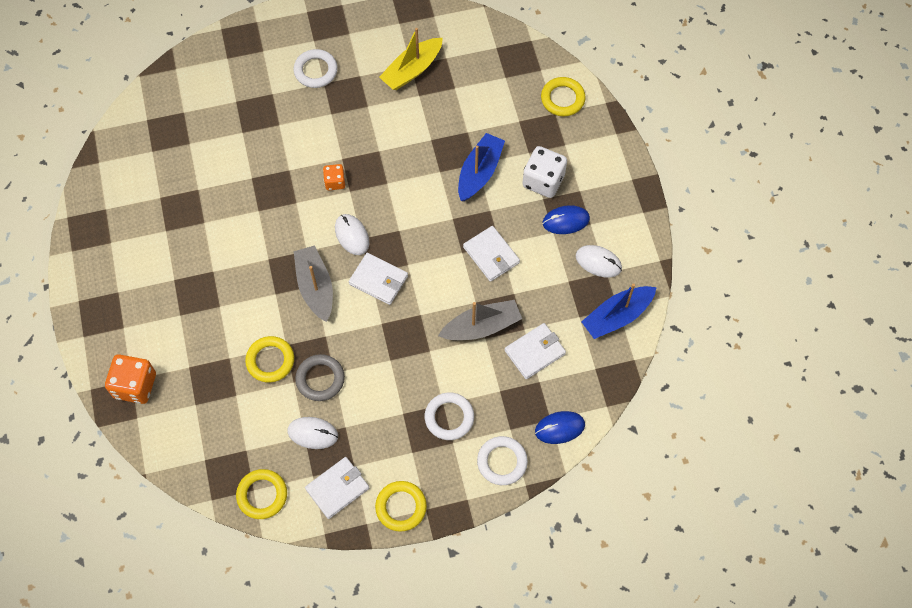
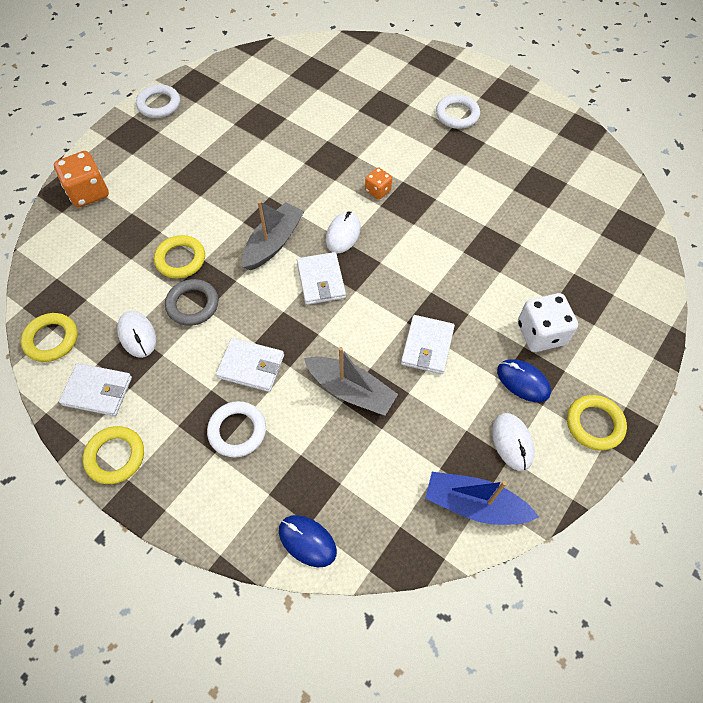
camera: 50 degrees right, 5 degrees down
(412, 70) = (529, 169): yellow boat -> none
(479, 172) = (494, 280): blue boat -> none
(502, 462) = (228, 512): white ring -> white ring (159, 104)
(535, 352) = (367, 456): white wallet -> white wallet (251, 366)
(562, 99) = (633, 290): yellow ring -> yellow ring (594, 424)

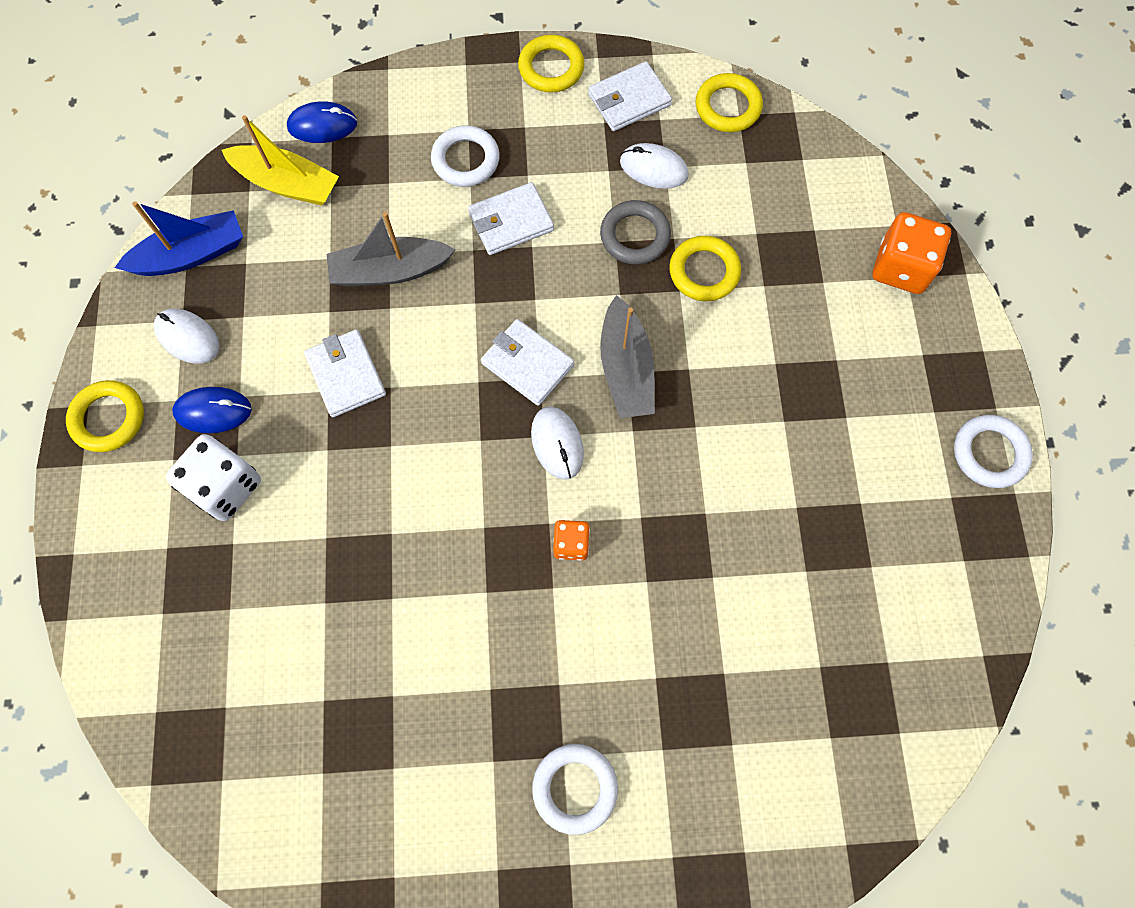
camera: 140 degrees right, 10 degrees up
(369, 509) = (287, 184): none -> yellow boat

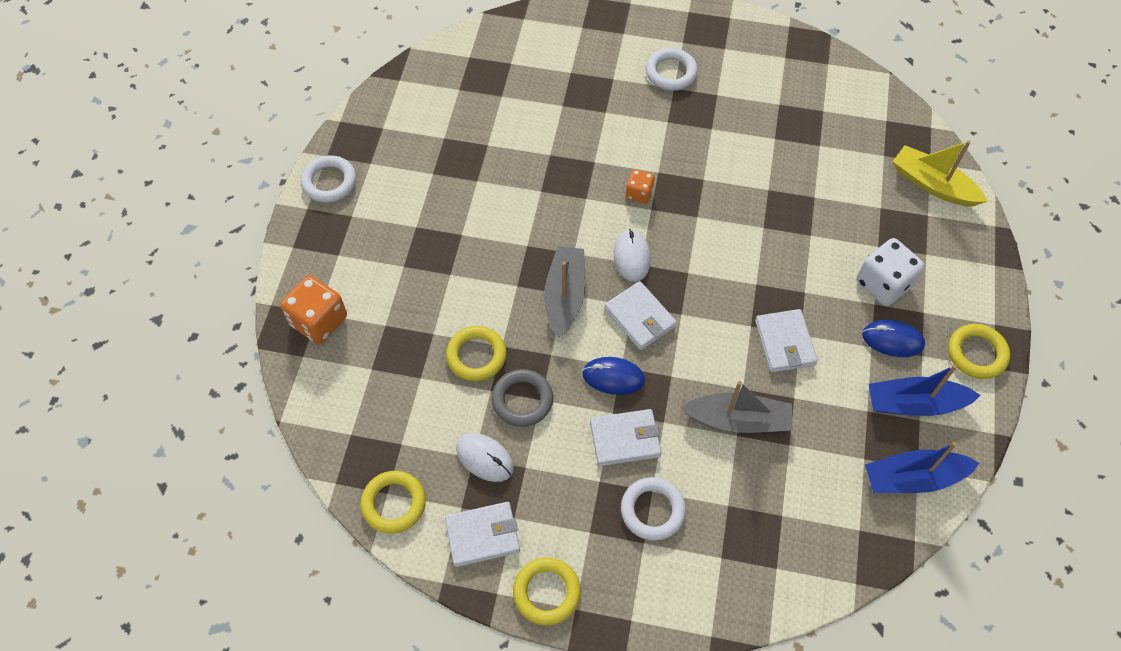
camera: 165 degrees left, 10 degrees down
(187, 337) = (914, 404): white mouse -> blue boat
(287, 184) = (823, 527): yellow boat -> yellow boat (933, 185)
(322, 125) = (784, 584): blue mouse -> blue mouse (613, 377)

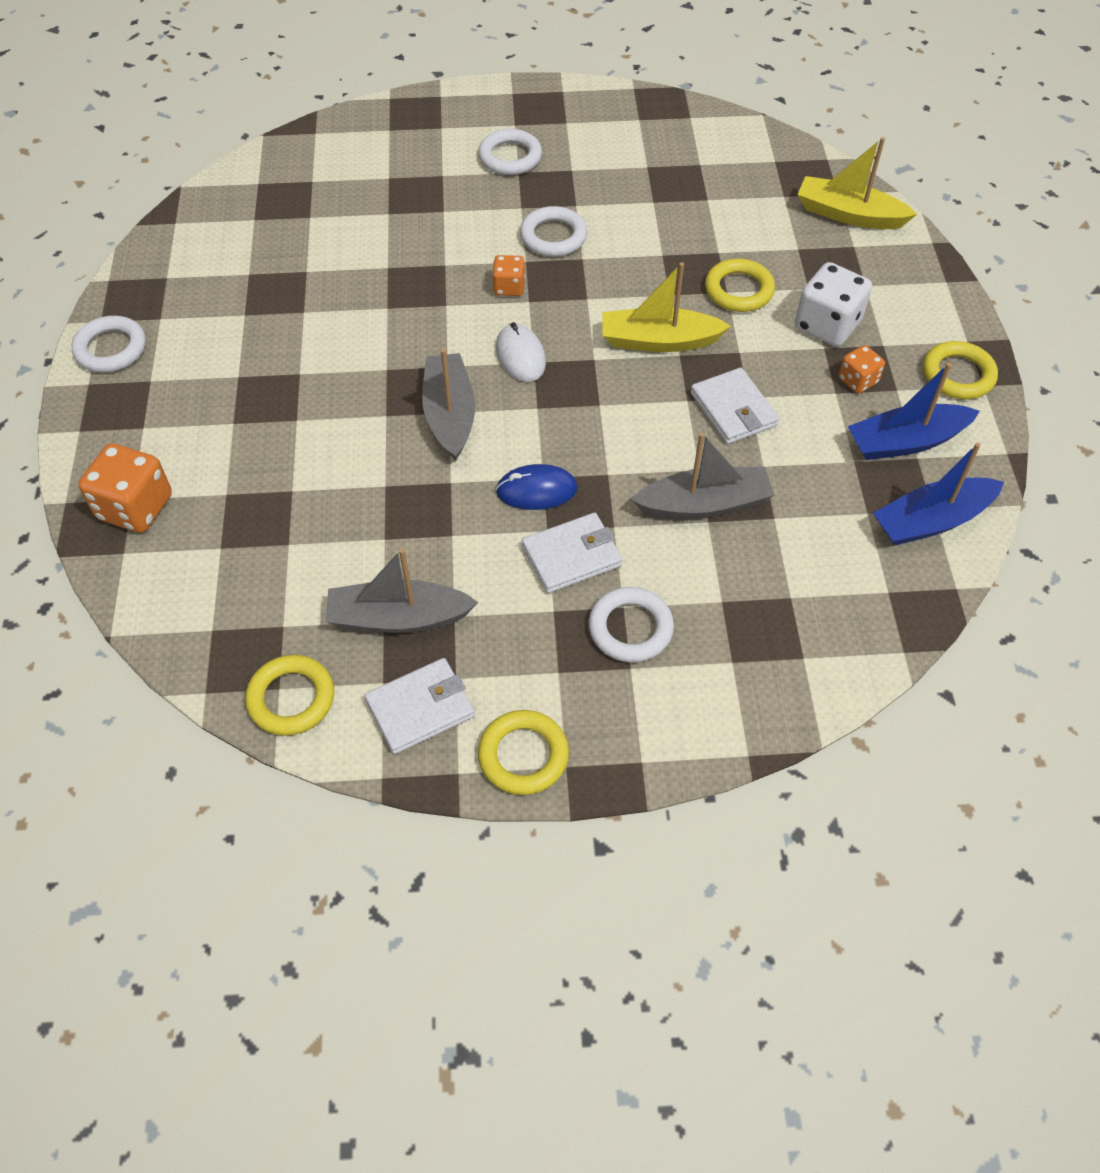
camera: 15 degrees left, 5 degrees down
(476, 356) = (355, 503): yellow ring -> yellow ring (738, 290)
(485, 458) = (398, 618): white mouse -> grey boat
(522, 400) = (428, 541): grey ring -> none
(640, 317) = (550, 418): white wallet -> none
(686, 154) = (553, 236): none -> white ring
(743, 268) = (659, 341): none -> yellow boat
(892, 340) = (857, 380): blue mouse -> orange dice

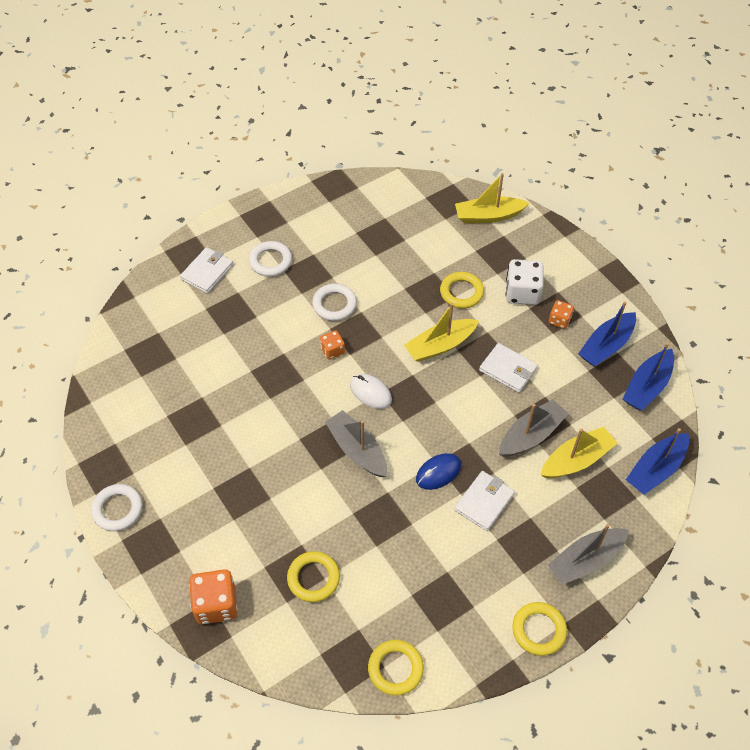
camera: 30 degrees left, 0 degrees up
(398, 618) = (418, 589): grey boat -> grey boat (586, 560)
(420, 708) = (468, 634): white wallet -> white wallet (207, 272)
(630, 628) = (542, 528): white ring -> none
(748, 566) = (576, 460): none -> yellow boat
(863, 635) = (655, 469): none -> blue boat
(958, 375) = (606, 292): yellow ring -> yellow ring (313, 578)

